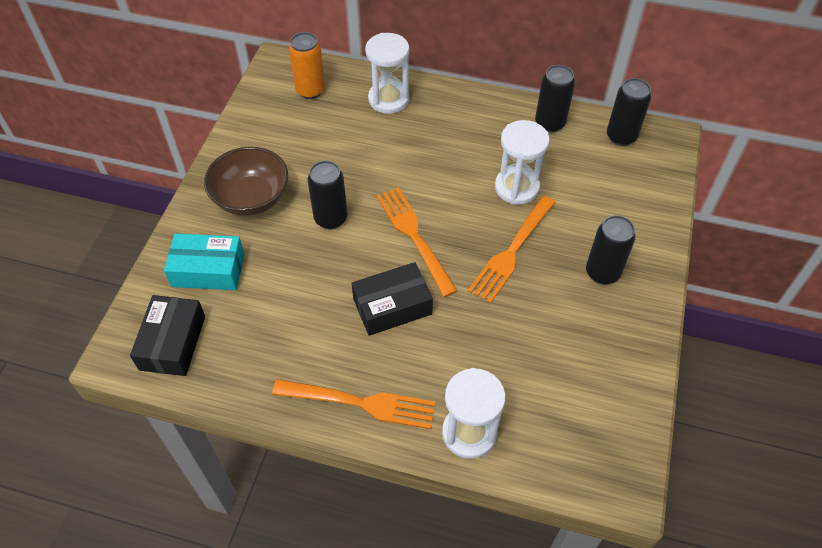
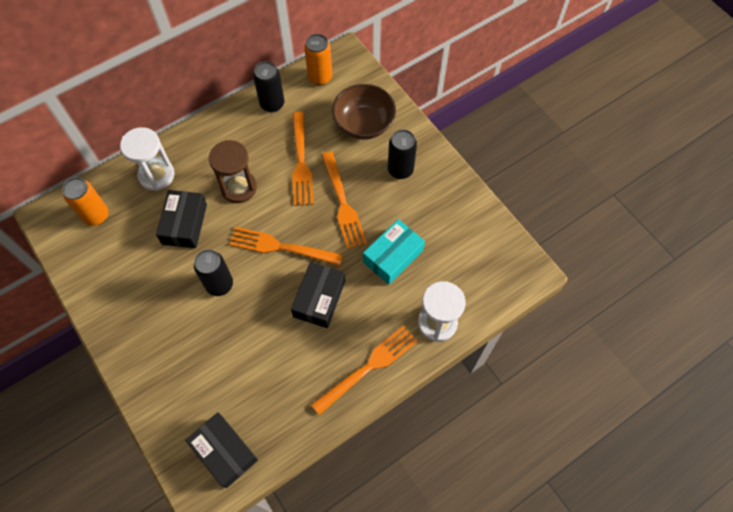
camera: 50 degrees left, 10 degrees up
(208, 270) = (187, 390): turquoise box -> turquoise box (393, 256)
(251, 198) = (153, 321): brown bowl -> brown bowl (364, 124)
(363, 151) = (185, 224): none -> black box
(439, 162) = (238, 188): none -> brown hourglass
(516, 187) = (301, 162): white hourglass -> orange fork
(621, 137) = (320, 77): black can -> orange can

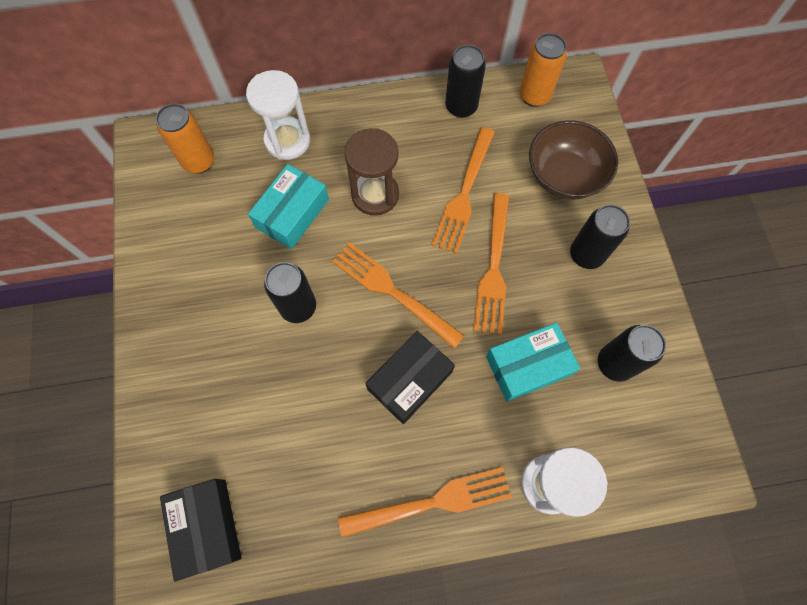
camera: 25 degrees right, 5 degrees up
(185, 224) = (292, 213): black box -> turquoise box
(447, 231) = (614, 363): none -> black can

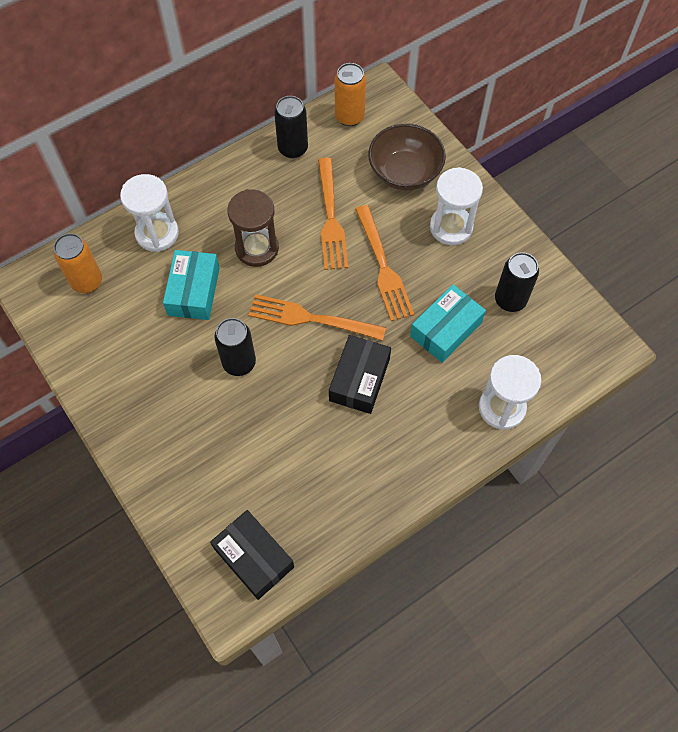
camera: 25 degrees left, 5 degrees down
(432, 502) = (421, 460): orange fork -> none
(586, 255) = (451, 227): black can -> white hourglass

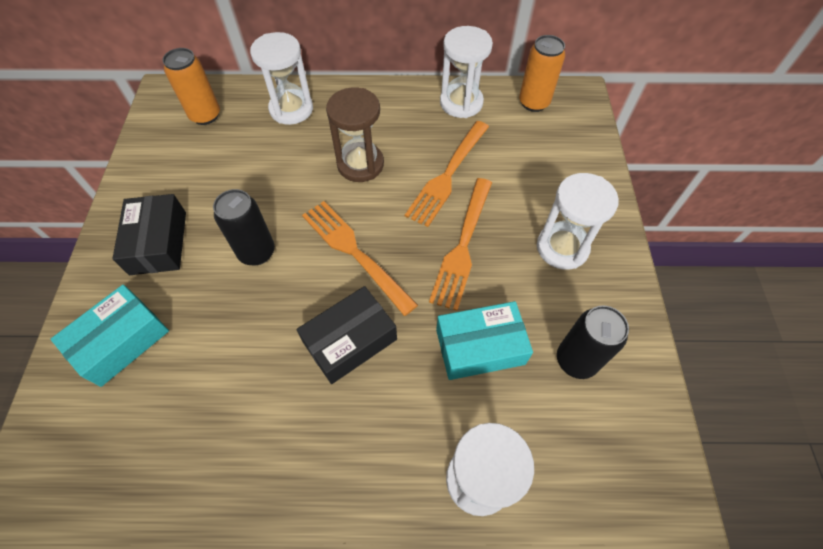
camera: 35 degrees right, 5 degrees down
(194, 291) = (277, 169): turquoise box -> turquoise box (121, 341)
(254, 557) = (91, 456): black box -> black box (158, 242)
(293, 148) = (461, 103): black can -> white hourglass
(404, 172) = (551, 173): brown bowl -> none

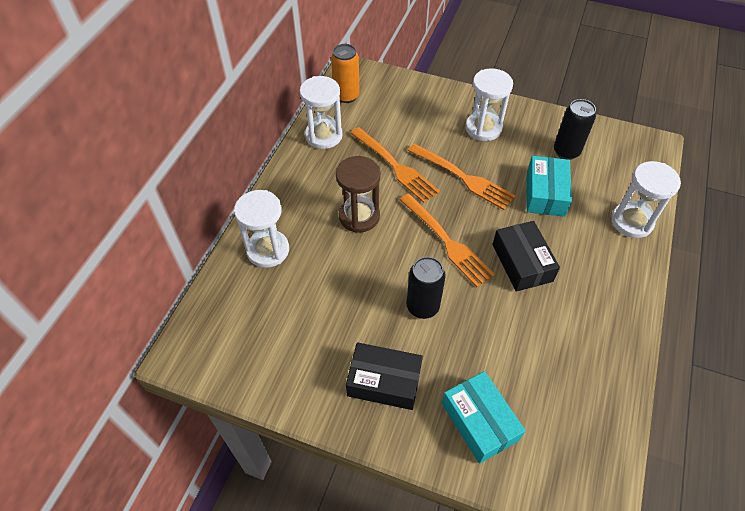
camera: 70 degrees left, 5 degrees down
(205, 115) = (237, 322): orange can -> none
(355, 252) = (446, 241): orange fork -> orange fork turned 105 degrees counterclockwise

